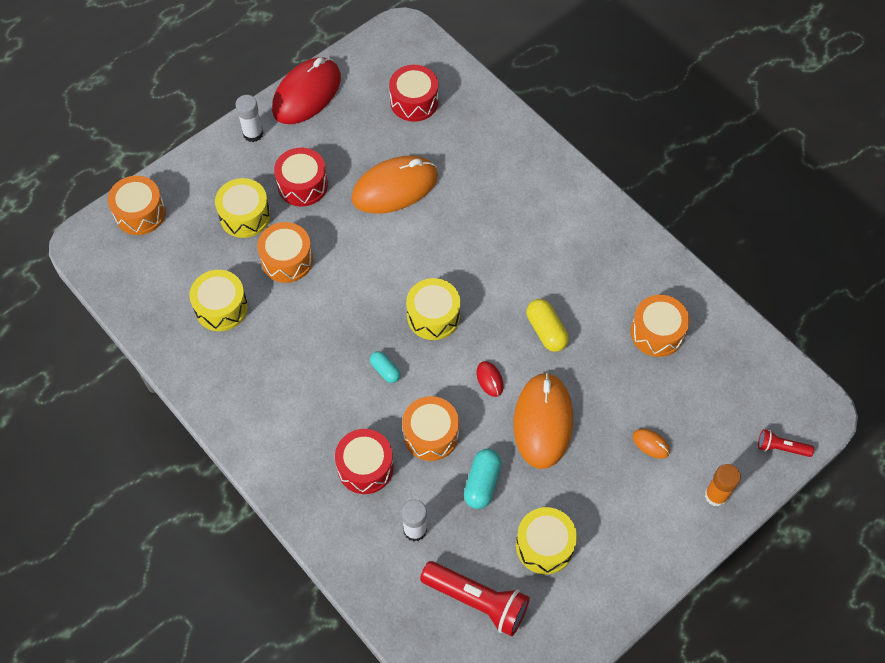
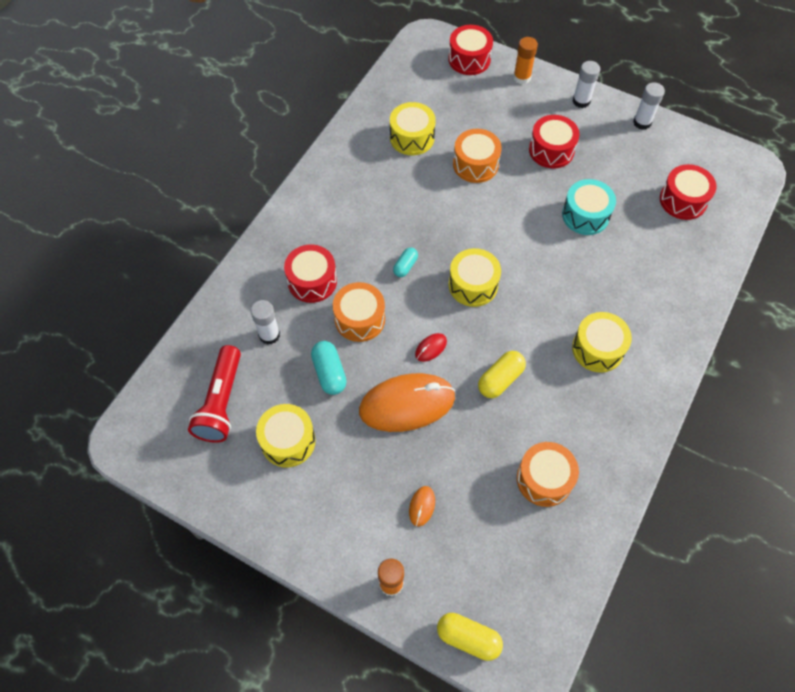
camera: 70 degrees right, 0 degrees up
(140, 213) = (469, 59): orange drum -> red drum
(193, 174) = (522, 77): none -> orange glue stick
(245, 216) = (501, 123): yellow drum -> yellow drum (598, 349)
(307, 94) = (642, 122): red mouse -> white glue stick
(395, 187) = (585, 215): orange mouse -> turquoise drum
(482, 483) = (329, 373): turquoise capsule -> turquoise capsule turned 75 degrees clockwise
(781, 448) = (468, 638): red flashlight -> yellow capsule

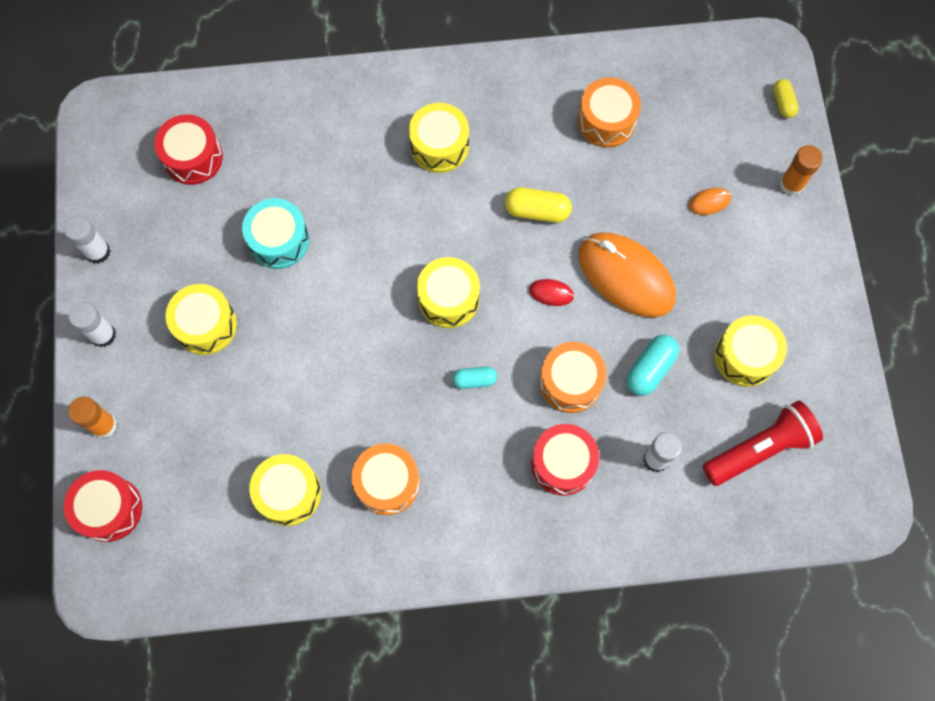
camera: 125 degrees left, 10 degrees up
(468, 638) = (783, 103): yellow capsule -> yellow capsule, size x0.64
(475, 164) = (282, 395): orange drum -> orange drum (387, 483)
(551, 150) = (206, 325): red drum -> yellow drum

